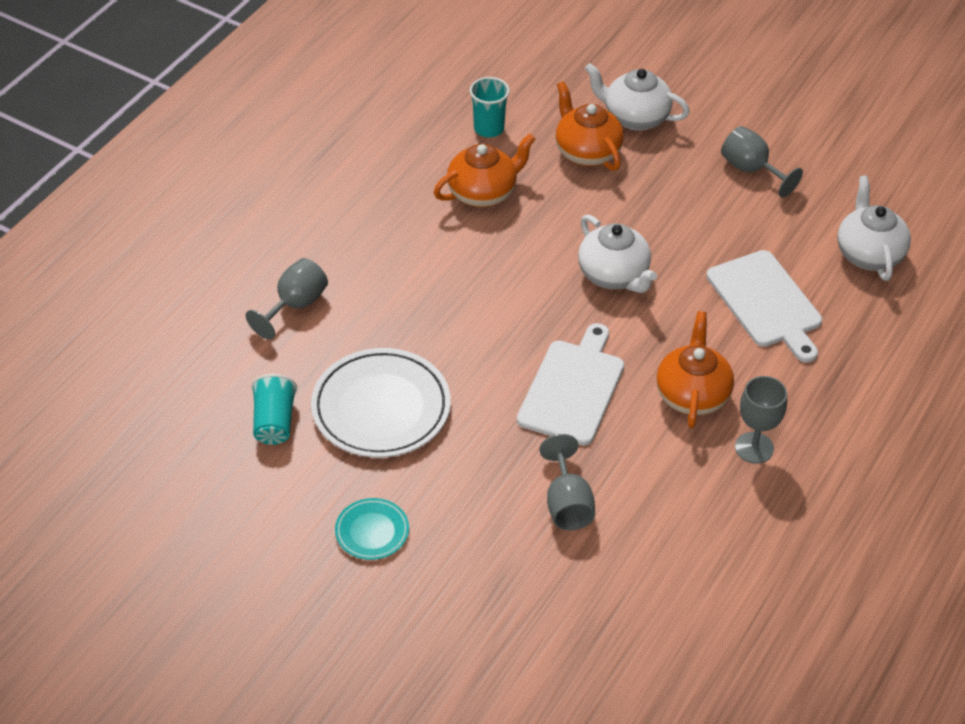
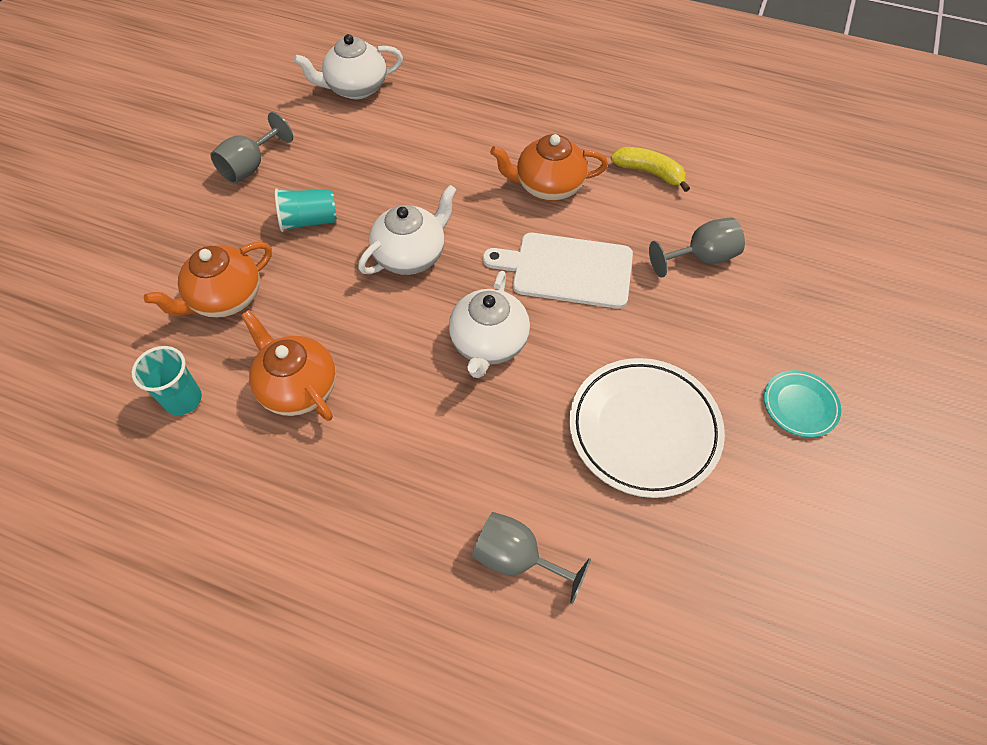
camera: 100 degrees left, 10 degrees up
(274, 422) = (701, 536): turquoise cup -> turquoise cup (309, 221)
(635, 117) = (168, 262): white teapot -> white teapot (488, 343)
(701, 490) = (649, 172): none -> yellow banana
(754, 448) = (593, 144): grey goblet -> none
(766, 303) = (426, 146): white cutting board -> none

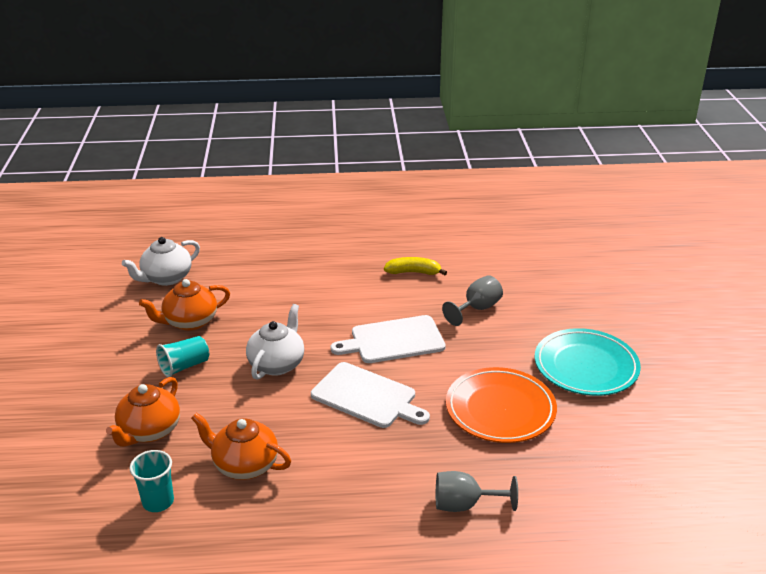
camera: 25 degrees left, 25 degrees down
(250, 166) = (113, 347): grey goblet -> none
(488, 343) = (367, 396): white teapot -> white cutting board
(548, 186) = (349, 298): orange teapot -> orange teapot (189, 322)
(644, 429) = (500, 409): white plate -> orange plate
(800, 405) = (586, 366): turquoise plate -> turquoise plate, size x1.99

